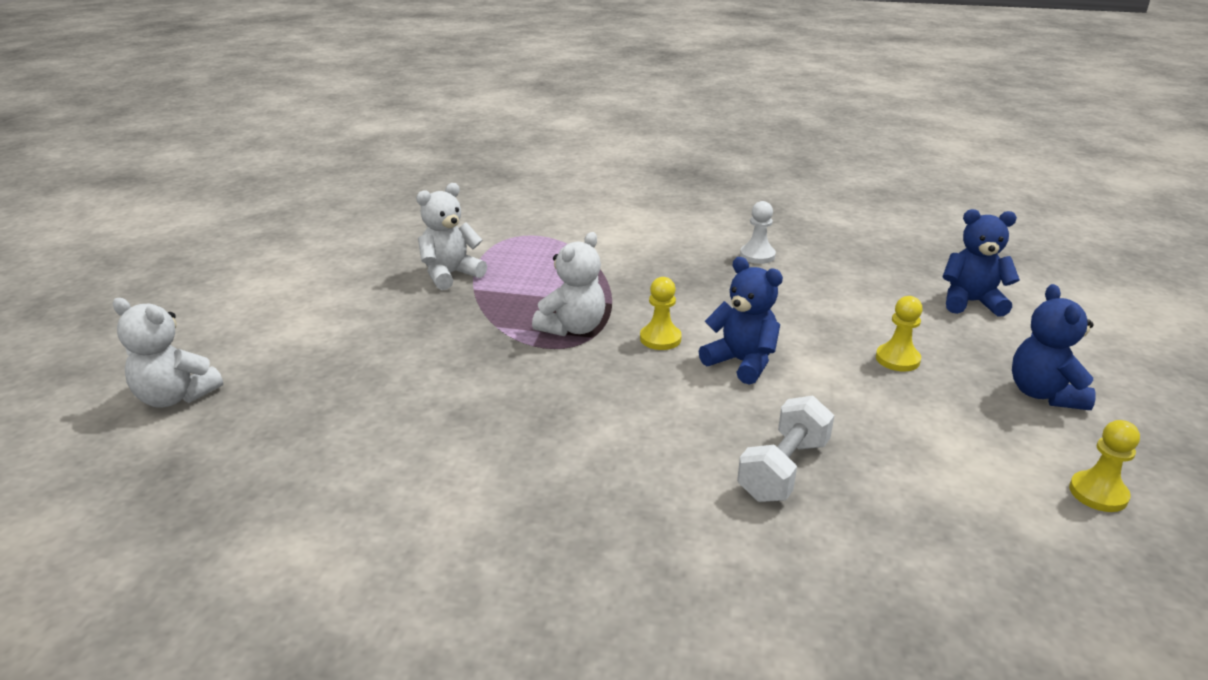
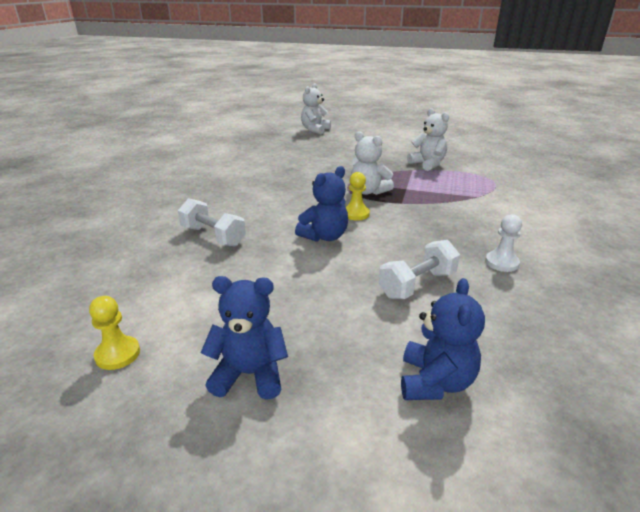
camera: 95 degrees right, 0 degrees up
(827, 302) = (417, 284): none -> white dumbbell
(897, 359) = (321, 301): yellow pawn -> none

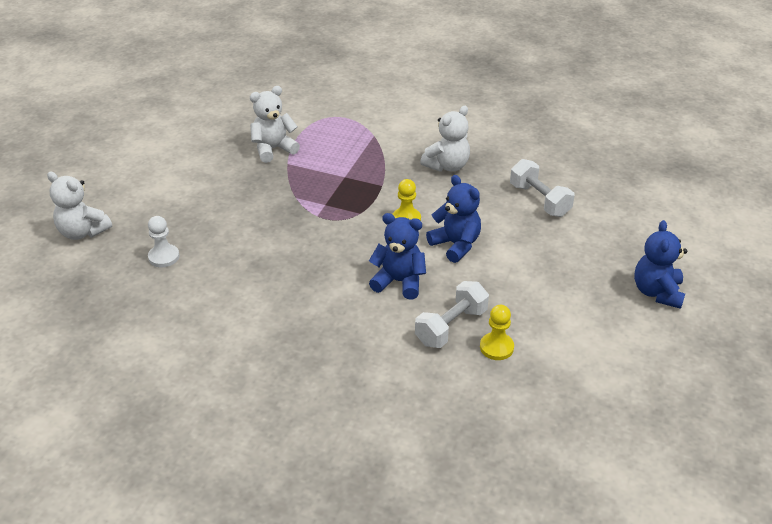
camera: 85 degrees left, 10 degrees up
(118, 354) = (648, 367): yellow pawn -> yellow pawn (496, 347)
(368, 191) = (348, 204): white teddy bear -> white teddy bear (447, 166)
(435, 382) = (648, 211): blue teddy bear -> blue teddy bear (399, 282)
(501, 263) = (505, 152): white pawn -> white pawn (164, 257)

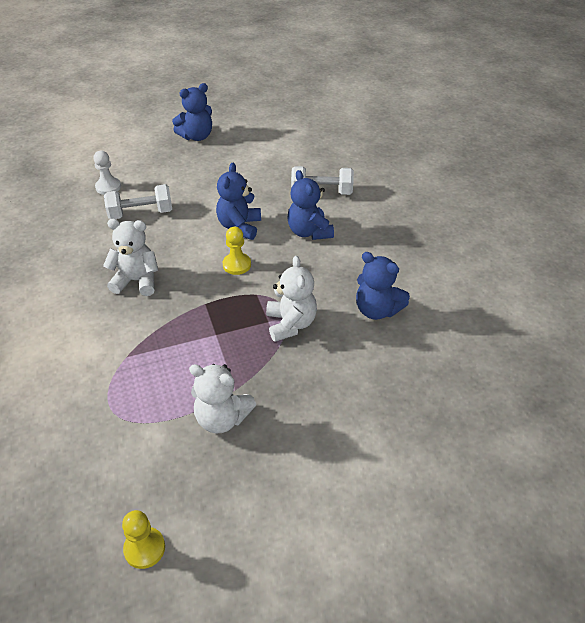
camera: 130 degrees left, 5 degrees up
(83, 232) = (498, 463): white teddy bear -> white teddy bear (291, 324)
(164, 257) = (446, 373): white pawn -> white pawn (108, 187)
(261, 262) = (377, 310): none -> blue teddy bear
(496, 347) = (316, 169): yellow pawn -> yellow pawn (144, 548)
(539, 200) = (141, 213): white dumbbell -> white dumbbell turned 60 degrees clockwise

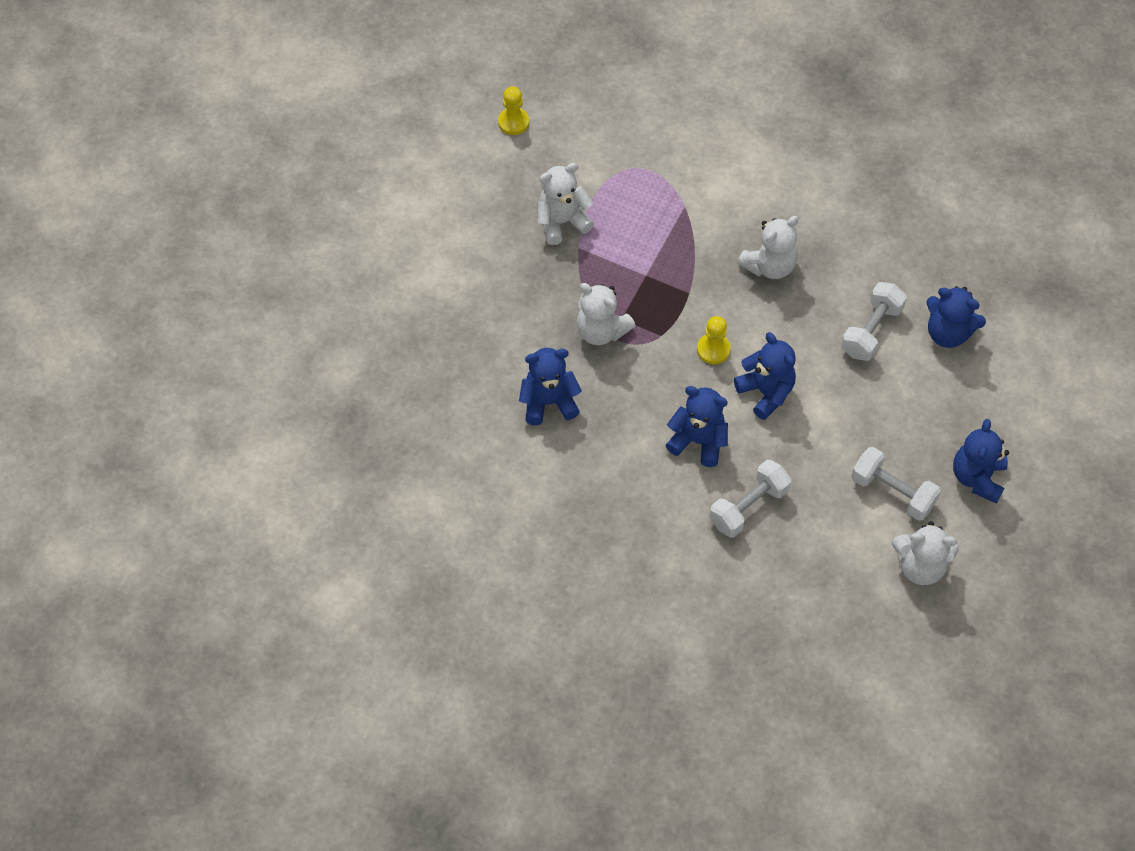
camera: 135 degrees right, 15 degrees up
(108, 187) = (948, 333): white pawn -> blue teddy bear
(242, 155) = (892, 492): none -> white dumbbell
(272, 129) = (920, 566): none -> white teddy bear

